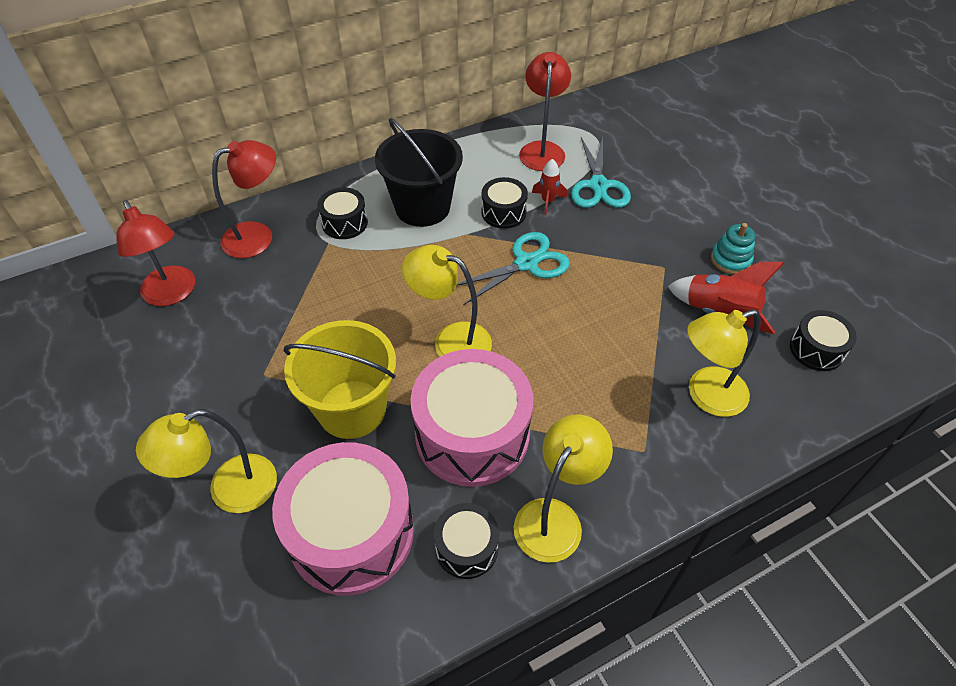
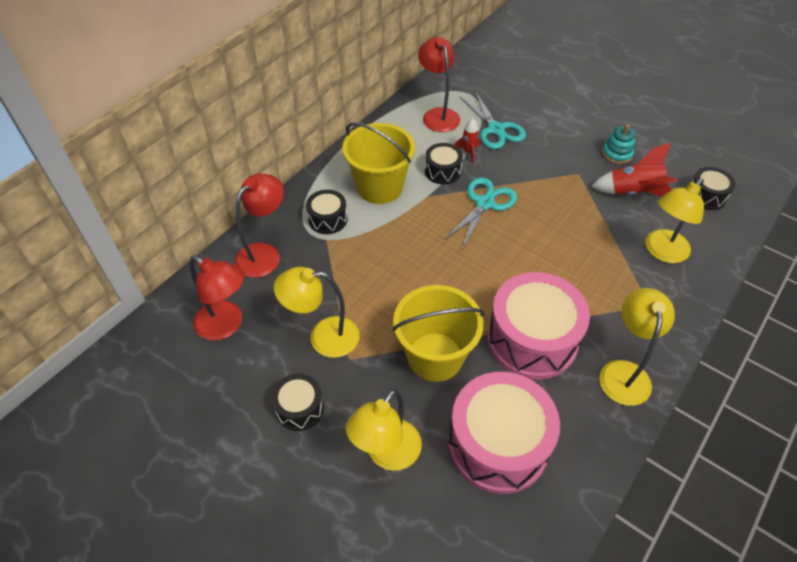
camera: 25 degrees left, 0 degrees up
(422, 207) = (380, 187): black bucket -> yellow bucket
(451, 340) = (471, 279): yellow lamp -> yellow lamp (323, 337)
(466, 547) = (582, 418): black drum -> black drum (299, 408)

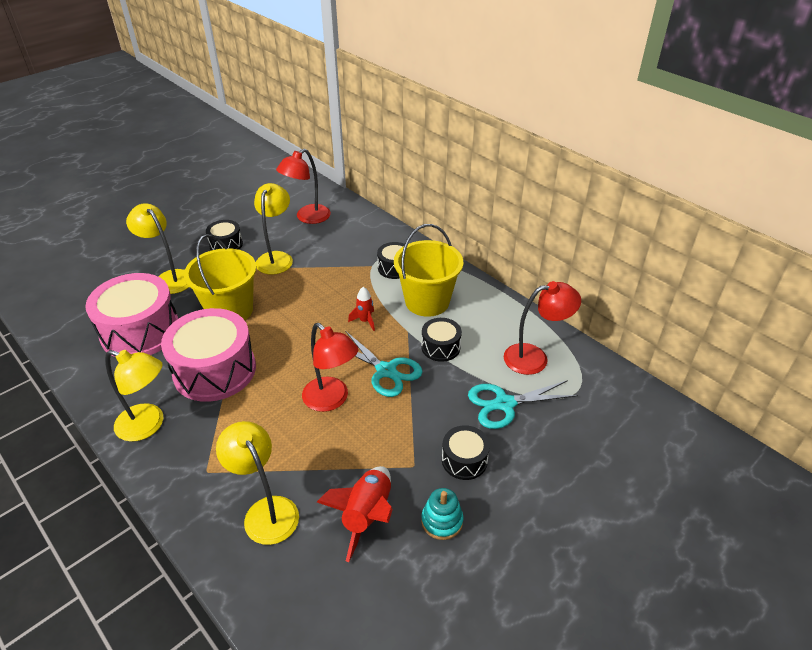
camera: 100 degrees right, 10 degrees down
(264, 254) = (367, 235): red lamp -> red lamp (331, 400)
(468, 152) = (467, 372): red rocket -> red rocket (365, 321)
(706, 196) = (338, 606): black drum -> black drum (464, 460)

